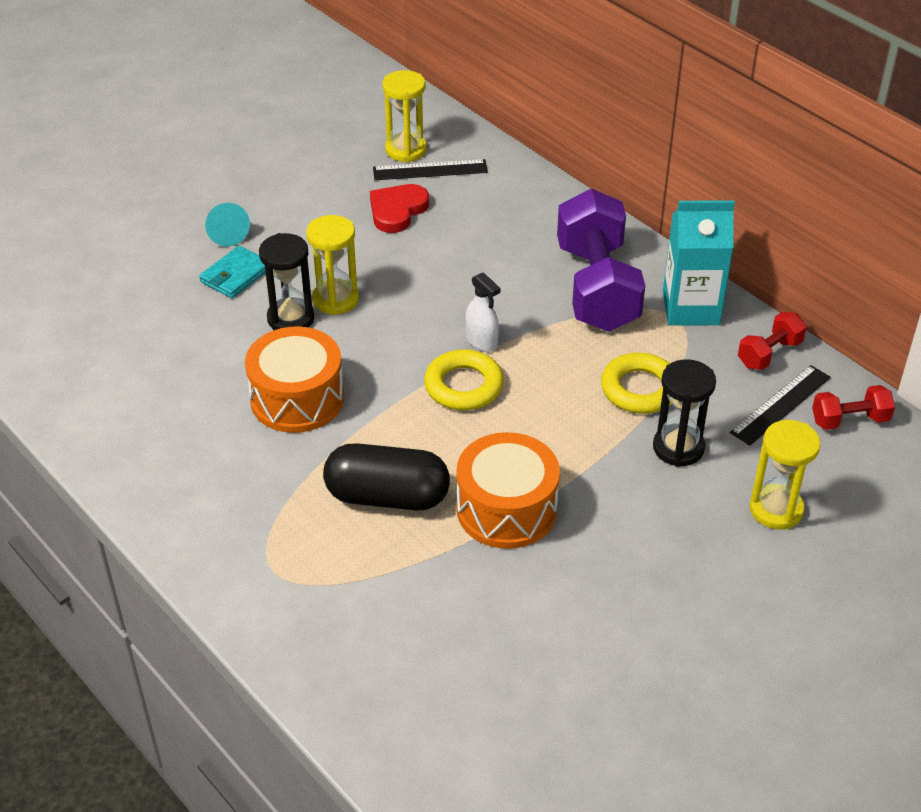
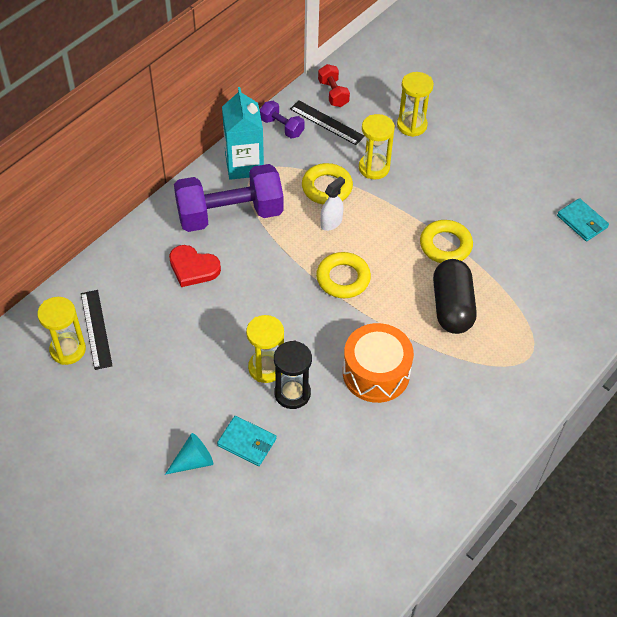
camera: 100 degrees left, 10 degrees up
(397, 210) = (152, 344): red heart -> red heart (193, 268)
(482, 341) = (296, 273): white spray bottle -> white spray bottle (331, 222)
(506, 509) = (445, 245): orange drum -> yellow ring
(531, 710) = (582, 222): none -> turquoise wallet
(678, 448) = (374, 168): black hourglass -> yellow hourglass
(769, 353) = (282, 127): red dumbbell -> purple dumbbell

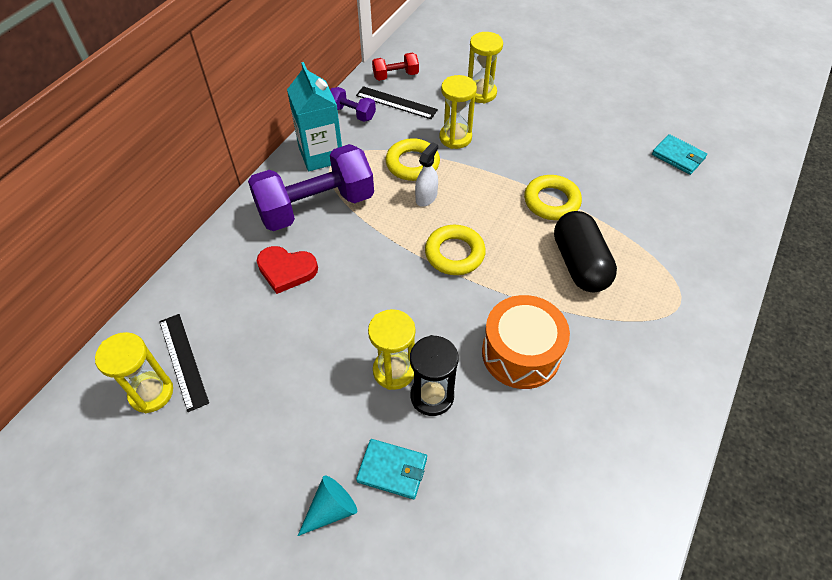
camera: 10 degrees left, 0 degrees up
(333, 93) = (395, 76): red dumbbell -> red dumbbell turned 75 degrees counterclockwise

